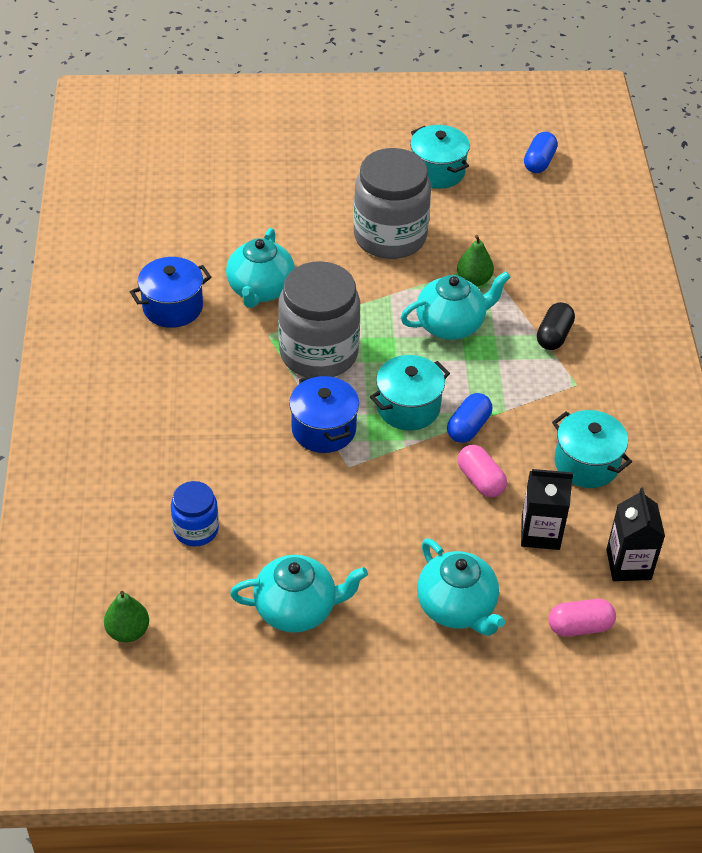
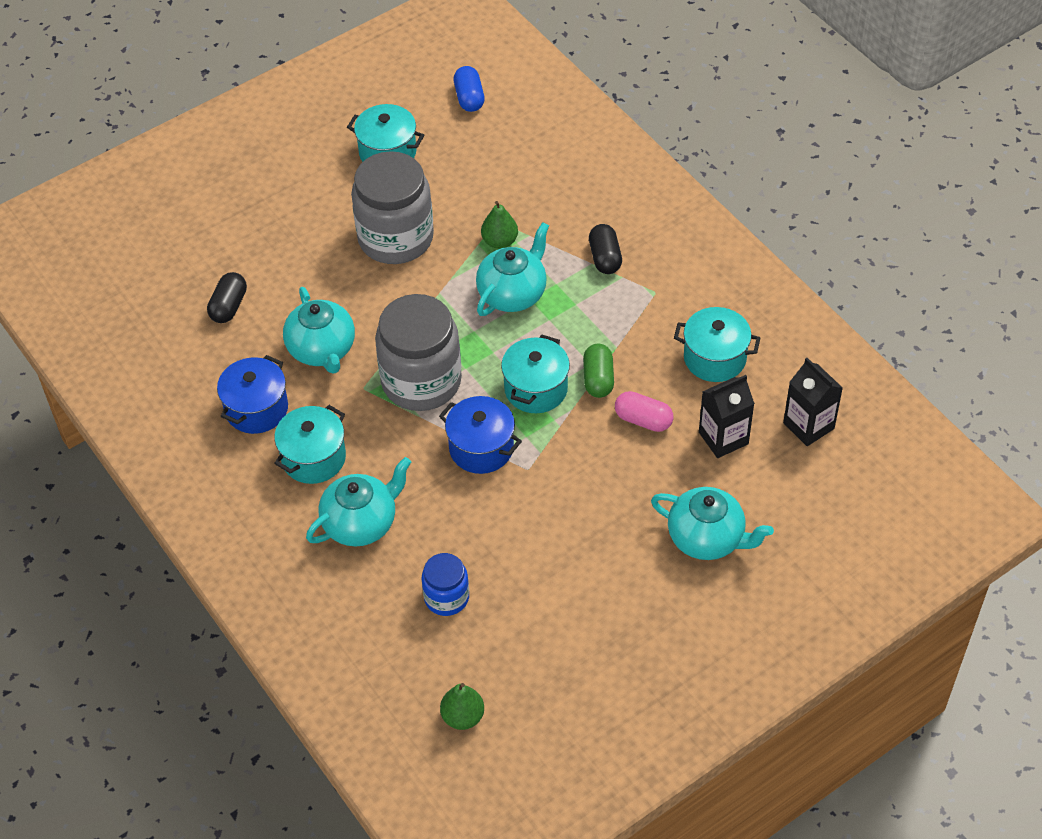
camera: 30 degrees left, 5 degrees up
(184, 366) = (313, 458): none -> turquoise pot
(217, 223) = (229, 306): none -> black capsule
(297, 609) = (584, 615): turquoise teapot -> turquoise teapot (361, 523)
(468, 427) = (598, 379): blue capsule -> green capsule
(579, 626) = (810, 498): pink capsule -> none

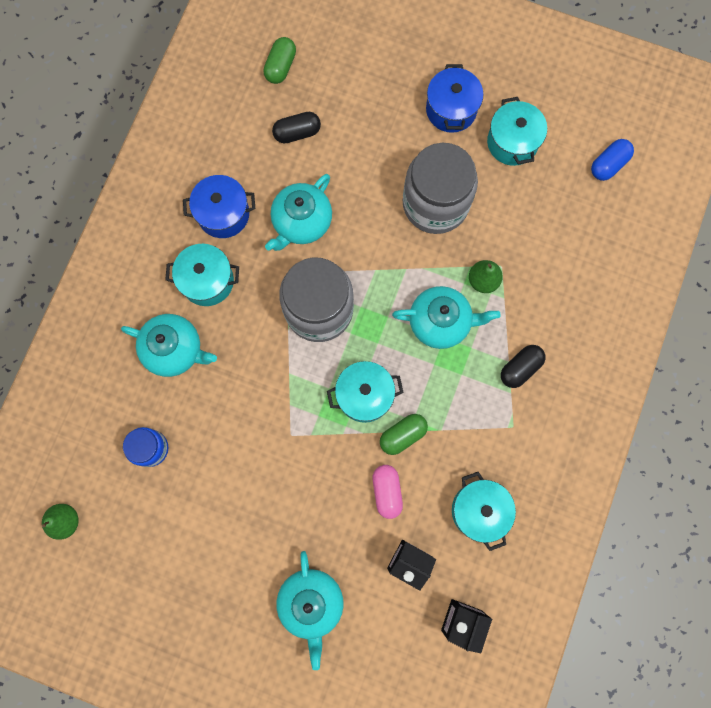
camera: 55 degrees right, 25 degrees up
(149, 284) = (280, 66): none -> green capsule
(481, 448) = (288, 390): blue pot -> blue pot (451, 109)

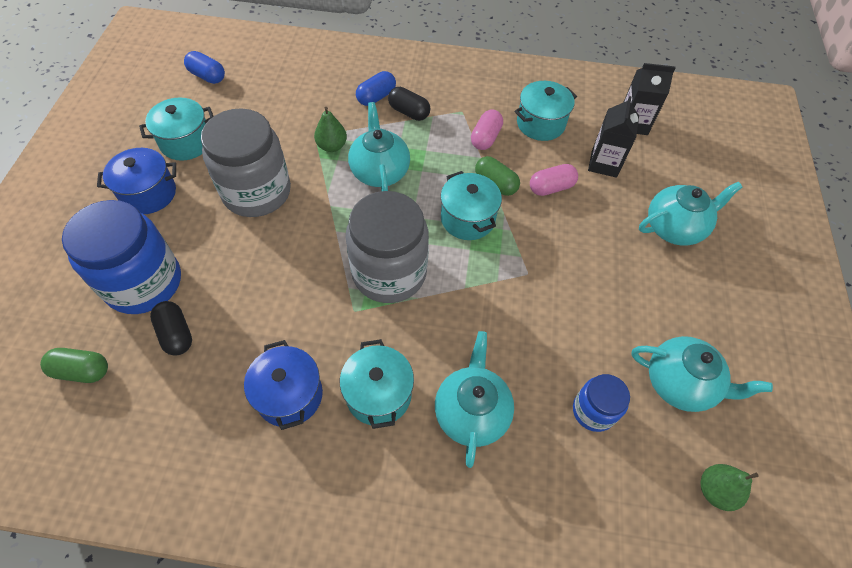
camera: 105 degrees left, 20 degrees down
(301, 222) = (291, 308): turquoise teapot -> turquoise teapot (680, 383)
(352, 107) = (144, 283): none -> blue jar
(468, 442) = (485, 138): none -> pink capsule
(549, 337) = (376, 97): none -> blue capsule

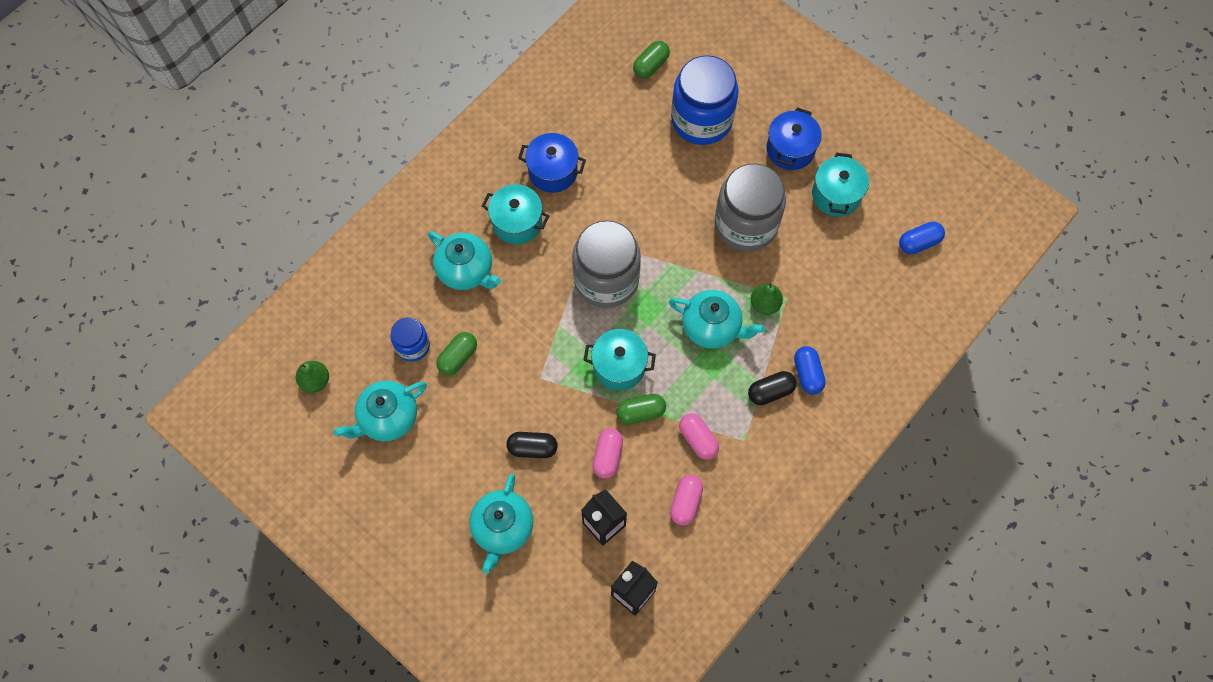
camera: 125 degrees right, 10 degrees up
(176, 334) = (644, 125): black capsule -> black capsule (532, 448)
(540, 124) = (685, 502): turquoise pot -> pink capsule
(568, 357) = (458, 357): none -> green capsule

